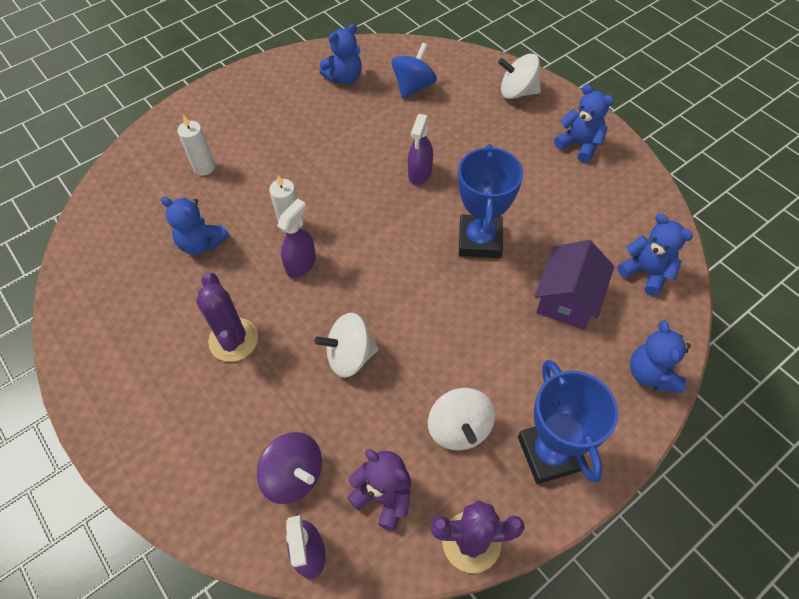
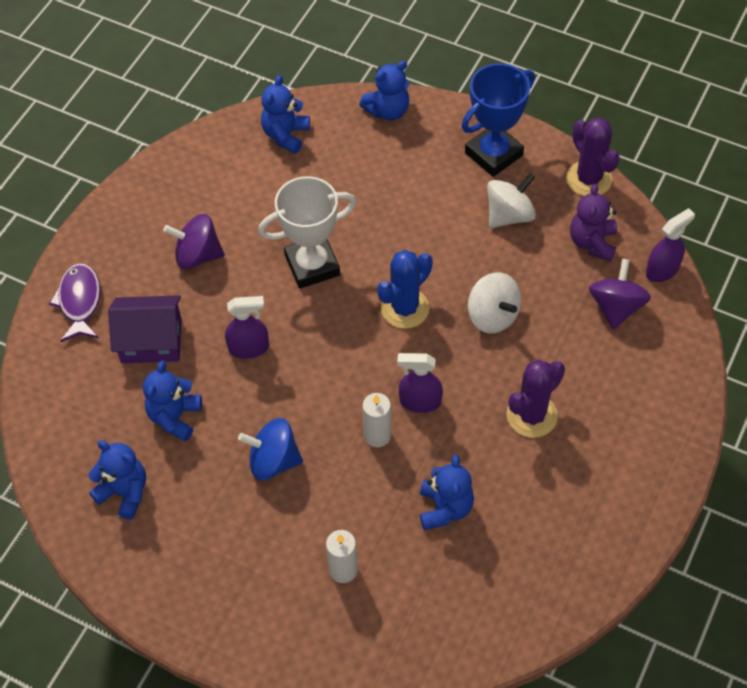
camera: 115 degrees left, 0 degrees up
(397, 290) = (405, 308): none -> blue cactus
(413, 87) = (111, 409): blue spinning top -> blue spinning top (273, 461)
(480, 240) = (312, 265): blue trophy -> white trophy
(517, 92) = (80, 302): white spinning top -> purple fish
(528, 169) = (197, 255): none -> purple spinning top
(567, 298) = (344, 181): purple house -> purple house (151, 341)
(579, 145) = (143, 223): blue teddy bear -> blue teddy bear (175, 417)

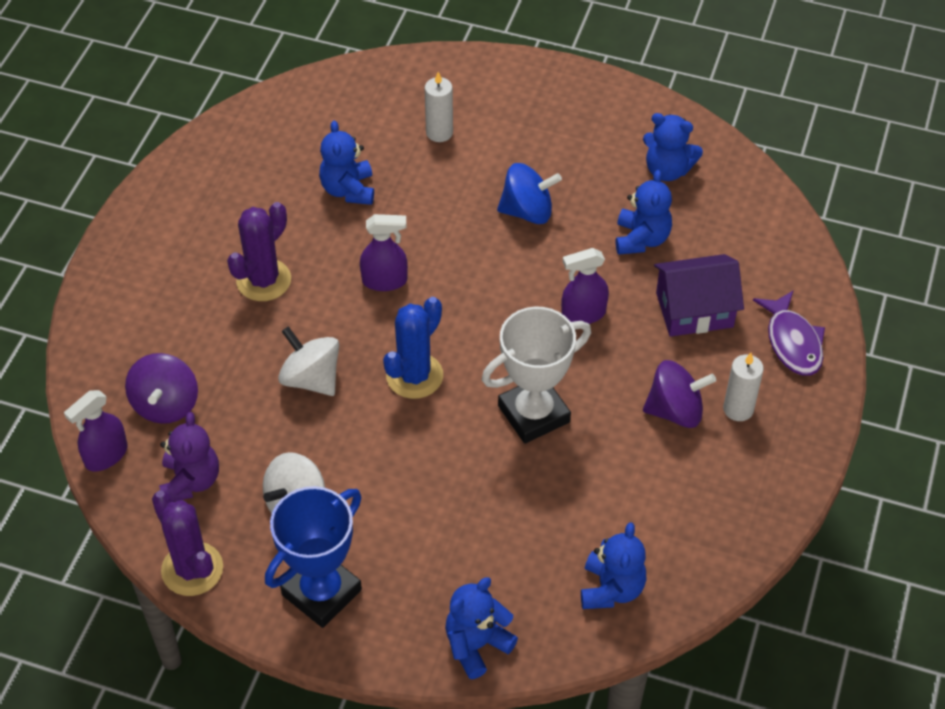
camera: 170 degrees right, 5 degrees down
(377, 435) = (425, 245): white candle -> white candle (738, 409)

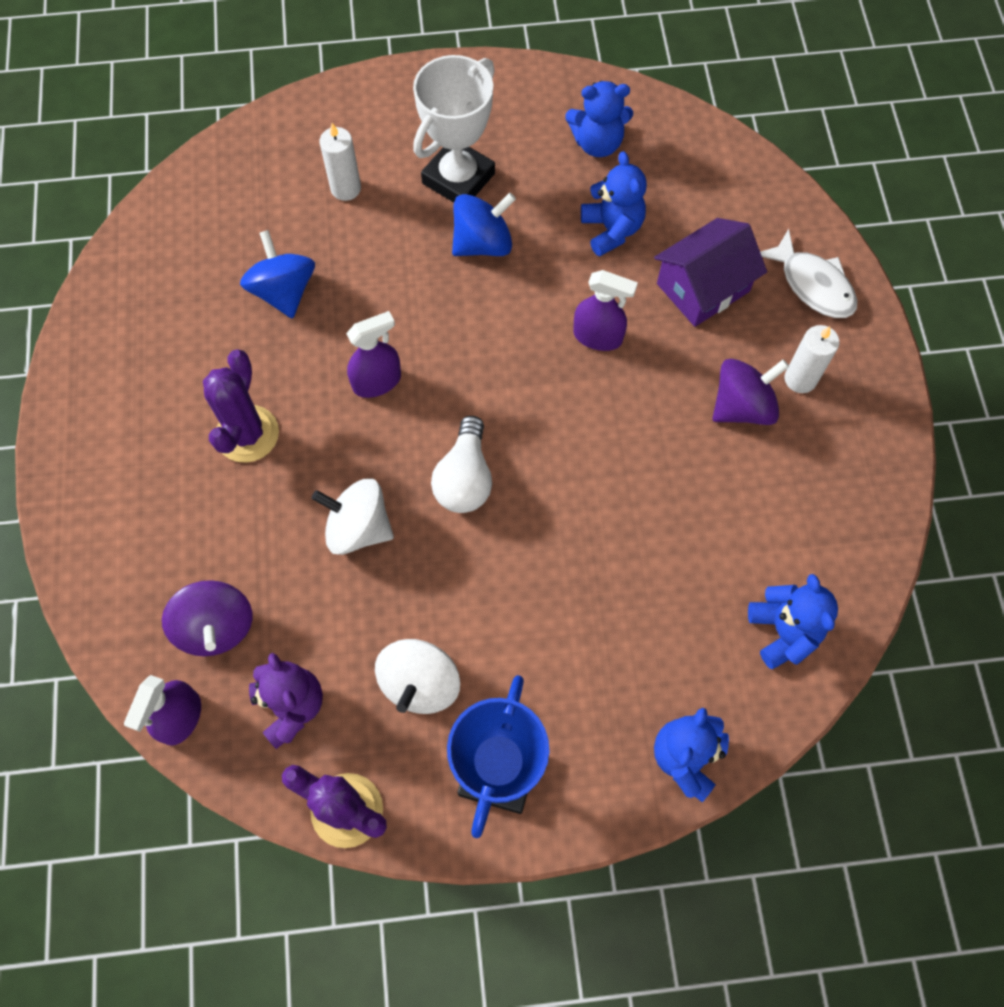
camera: 25 degrees left, 15 degrees up
(348, 190) = (284, 291): blue teddy bear -> blue spinning top
(414, 376) = (464, 478): blue cactus -> white light bulb
(533, 414) = (607, 470): white trophy -> white trophy (458, 178)
(583, 314) = (598, 337): purple spray bottle -> purple spray bottle turned 120 degrees counterclockwise
(792, 342) = (813, 284): purple fish -> white fish

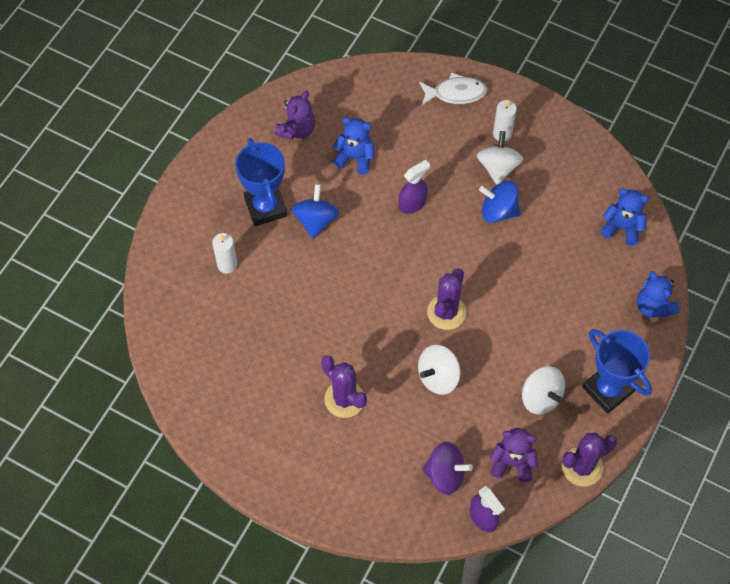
camera: 55 degrees left, 5 degrees down
(284, 291) = (269, 332): blue spinning top -> blue spinning top (498, 211)
(377, 381) = (360, 319): purple spray bottle -> none
(458, 178) = (265, 207): white trophy -> blue trophy
(464, 478) = (446, 312): white light bulb -> purple cactus
(597, 143) = (297, 130): blue teddy bear -> purple teddy bear
(703, 287) = (420, 140): purple house -> none
(742, 406) = (498, 167): purple spinning top -> white spinning top

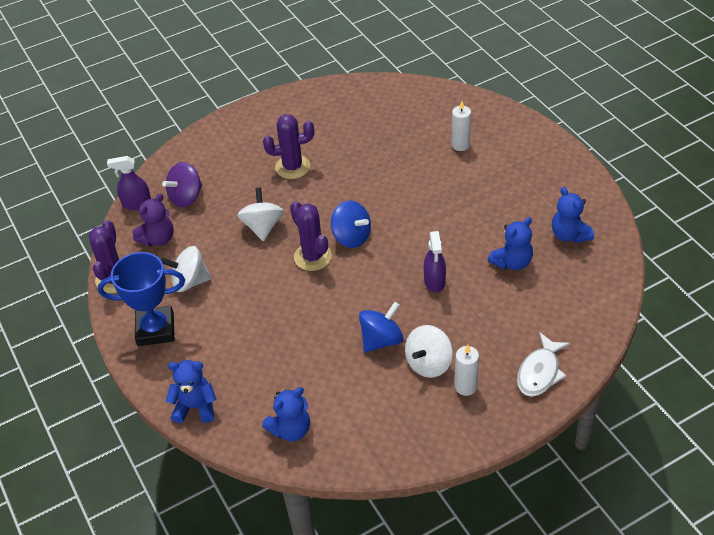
camera: 125 degrees right, 15 degrees down
(265, 207) = (499, 185): blue trophy -> none
(297, 130) = (569, 235): purple teddy bear -> blue teddy bear
(316, 221) = (463, 211): blue spinning top -> blue spinning top (351, 237)
(498, 167) = (428, 363): white spinning top -> white spinning top turned 90 degrees clockwise

